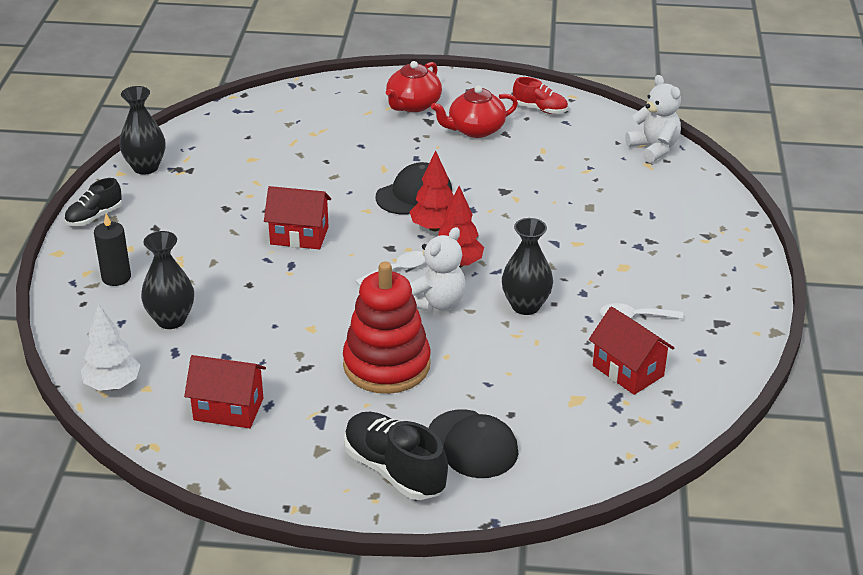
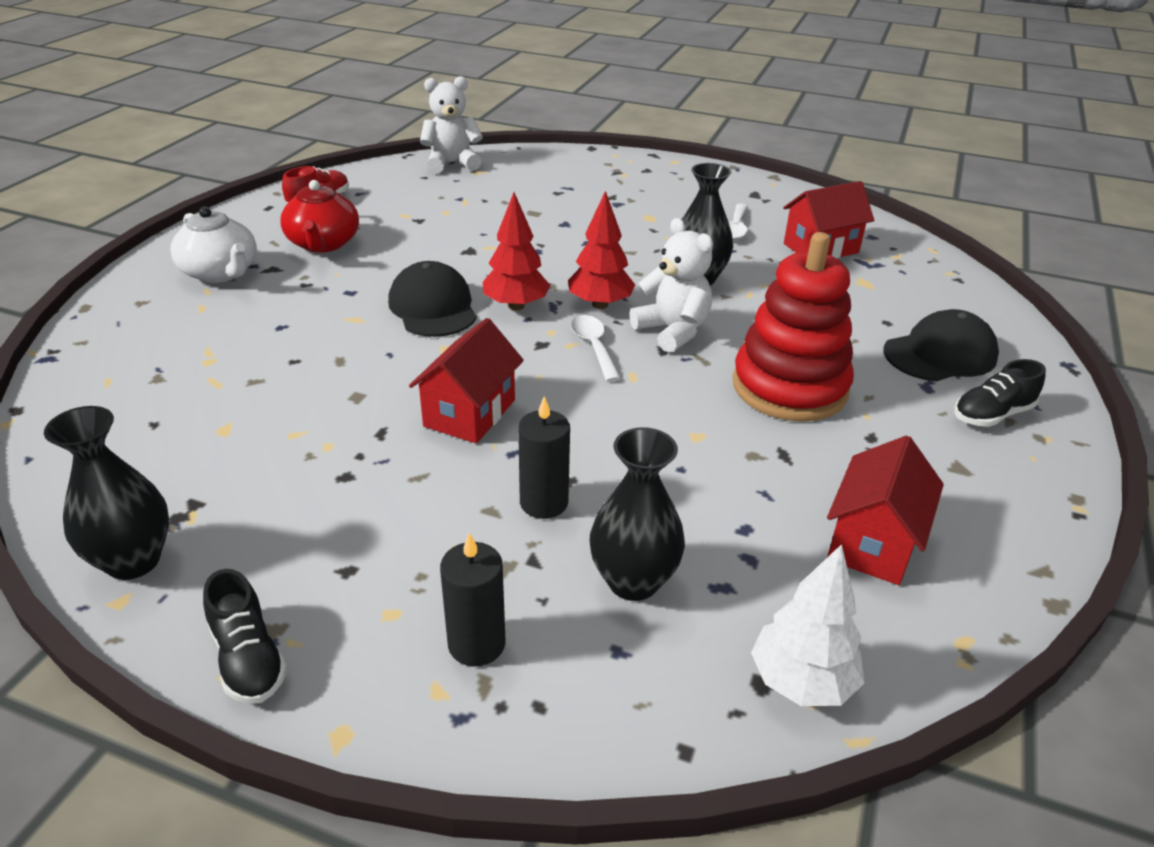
camera: 75 degrees left, 0 degrees up
(225, 278) = (544, 502): none -> black candle
(394, 470) = (992, 415): black shoe -> black shoe, size x0.60
(413, 105) = (220, 272): red teapot -> white teapot

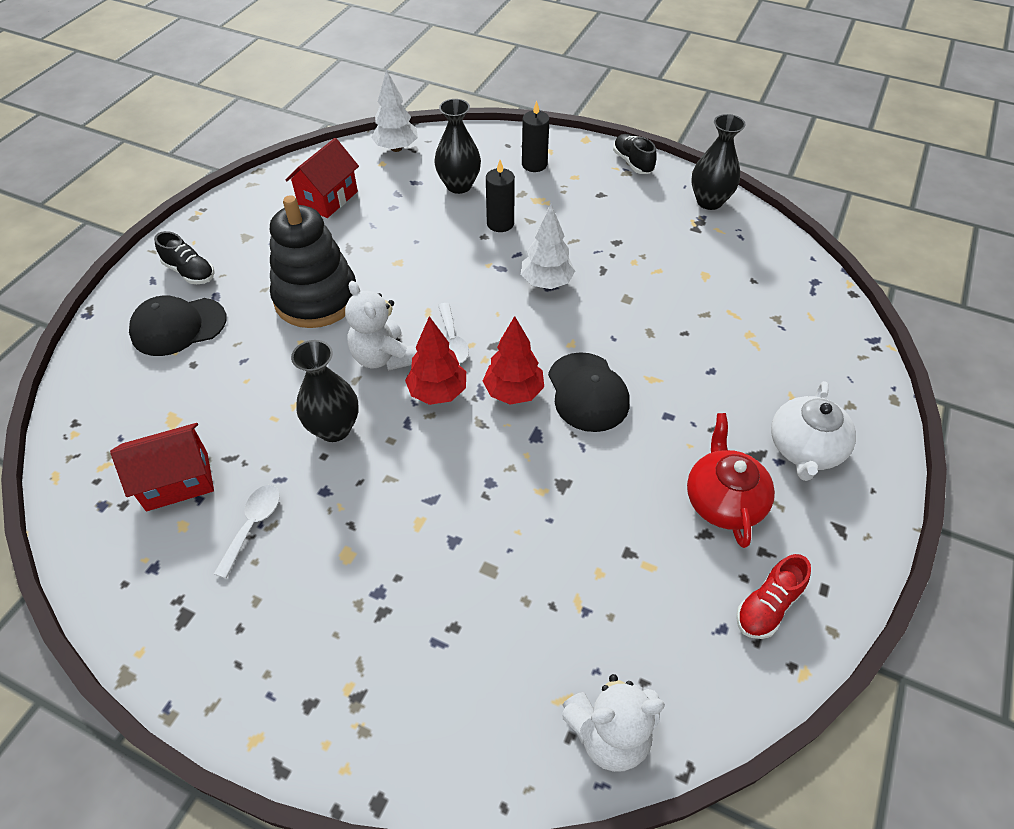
camera: 175 degrees left, 15 degrees up
(220, 272) = (804, 449): white teapot -> white teapot turned 120 degrees counterclockwise
(470, 413) = (546, 283): red house -> white tree
(789, 387) = (316, 298): red stacking toy -> black stacking toy
(992, 415) = (190, 272): black shoe -> black shoe turned 60 degrees clockwise

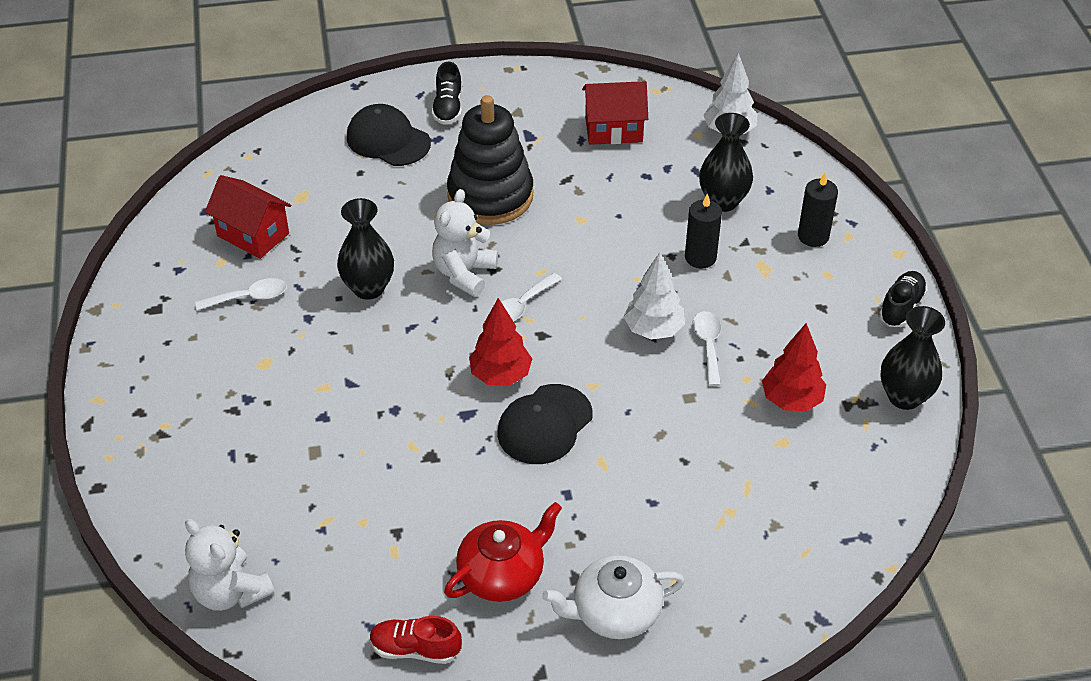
camera: 55 degrees right, 5 degrees down
(438, 392) = (458, 328): red tree -> red tree (791, 400)
(587, 264) = (708, 346): none -> white spoon

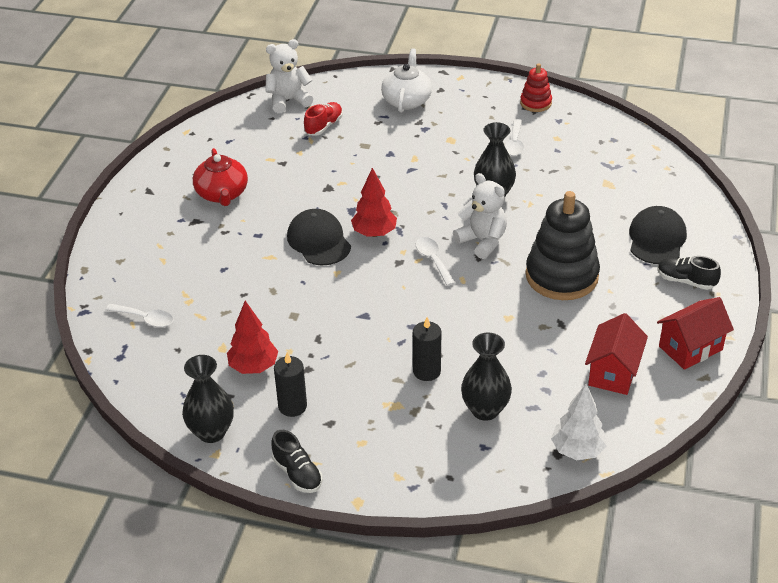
camera: 115 degrees right, 5 degrees down
(143, 301) = (535, 103): none -> red stacking toy
(253, 234) = (577, 155): red house -> red house (690, 348)
(388, 140) = (656, 239): black cap -> black cap turned 45 degrees counterclockwise
(415, 649) = (201, 152): red shoe -> red shoe (324, 126)
(614, 612) = (161, 229): white teapot -> white teapot (407, 100)
(653, 330) = (367, 318): white tree -> none
(708, 346) = (333, 342): white spoon -> white spoon (145, 319)
(813, 236) = (411, 452): black candle -> black candle (292, 406)

